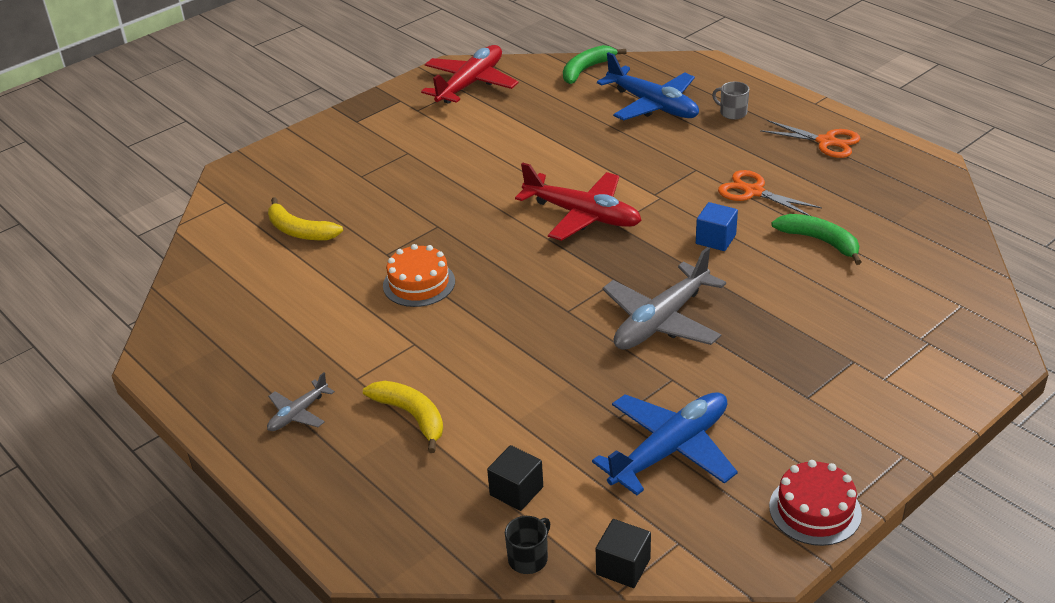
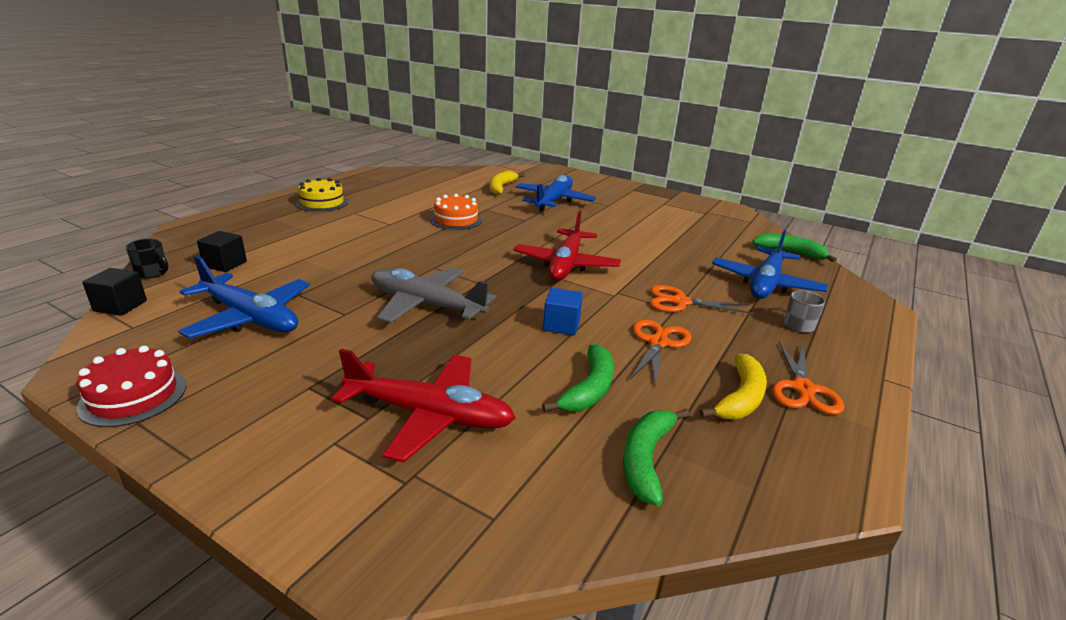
camera: 70 degrees right, 10 degrees down
(298, 413) = (322, 203): grey plane -> yellow cake
(376, 193) = (553, 201): none -> blue plane
(411, 416) = (314, 229): yellow banana -> yellow banana (740, 398)
(470, 84) = (716, 215): red plane -> red plane (429, 415)
(682, 162) = (680, 302): none -> orange scissors
(904, 232) = (646, 459): none -> green banana

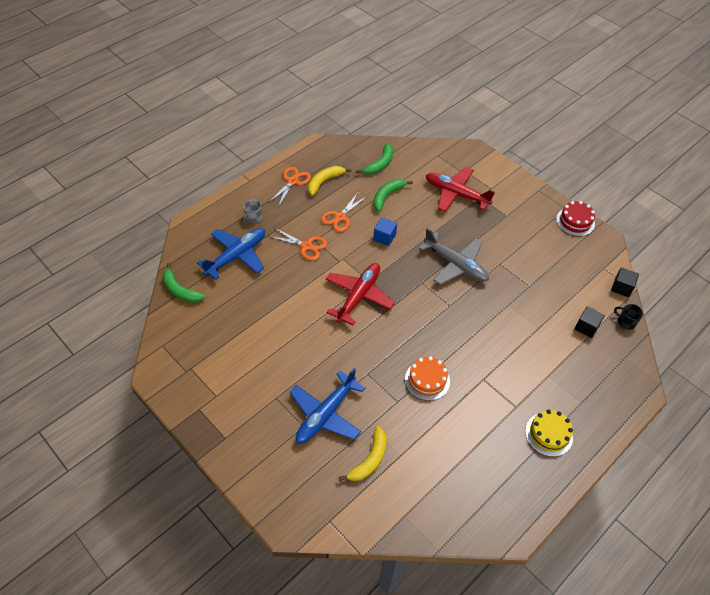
camera: 165 degrees left, 25 degrees up
(250, 317) = (548, 267): blue plane -> none

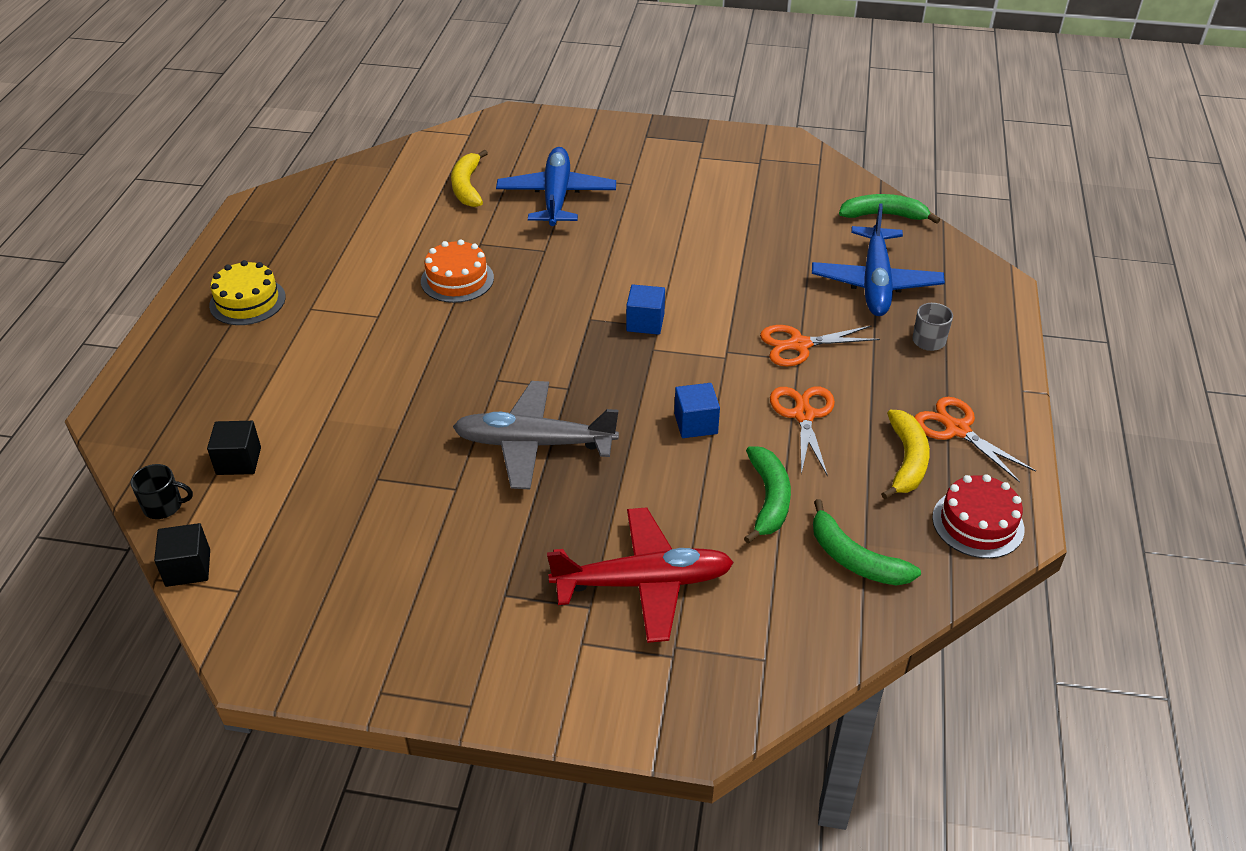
camera: 145 degrees right, 10 degrees down
(292, 181) = (957, 429): orange scissors -> orange scissors turned 150 degrees clockwise
(358, 296) = (645, 322): red plane -> blue cube
(380, 164) = (855, 559): green banana -> green banana turned 45 degrees counterclockwise
(575, 221) = (343, 668): red cake -> red cake (978, 523)

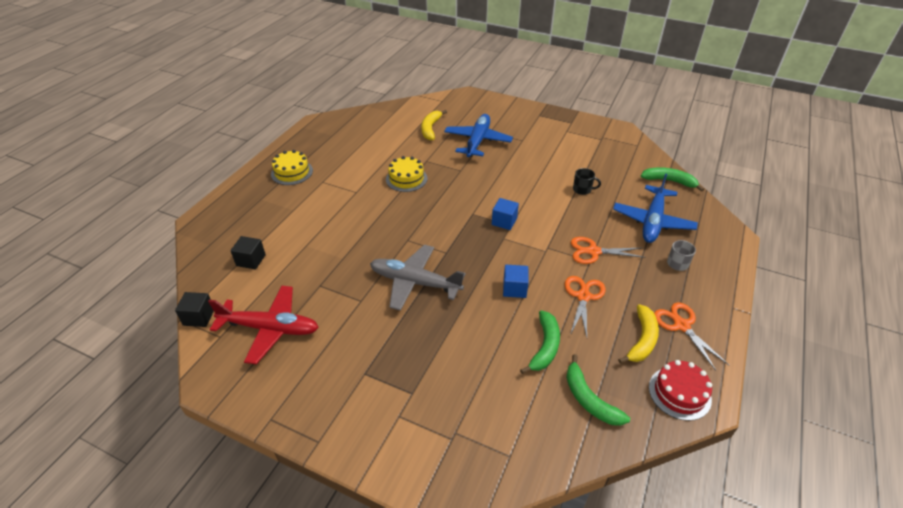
camera: 15 degrees right, 0 degrees up
(164, 506) = (202, 278): black mug -> black mug (582, 189)
(457, 279) = (406, 179): orange cake -> yellow cake
(643, 583) = (449, 385): red plane -> red plane (270, 328)

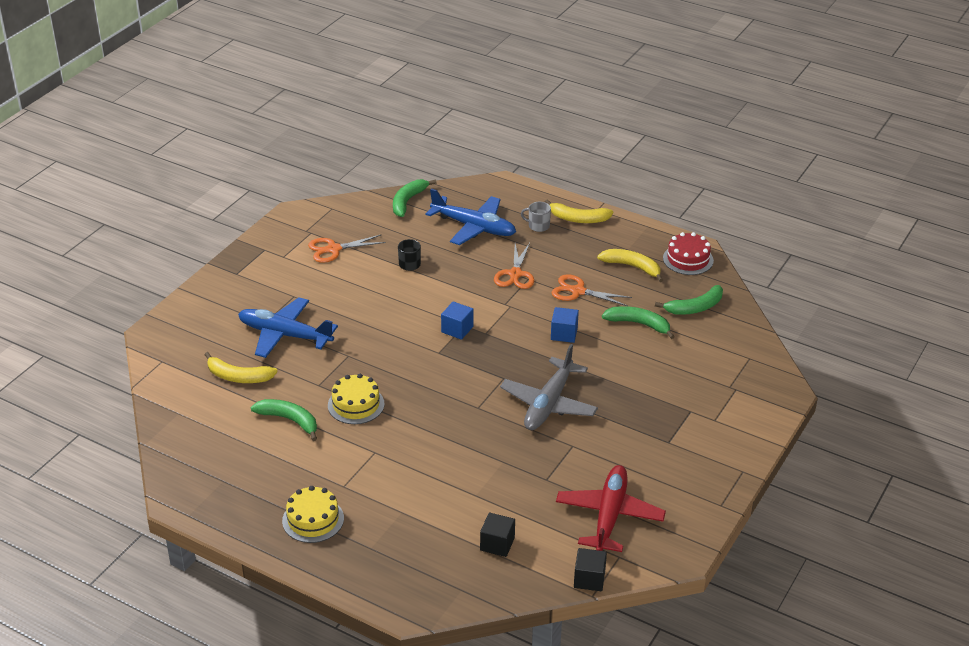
camera: 85 degrees left, 5 degrees down
(388, 153) = (289, 420): none -> green banana
(681, 325) = (617, 242): orange scissors -> orange scissors (333, 249)
(706, 293) = (578, 219): none -> yellow banana

